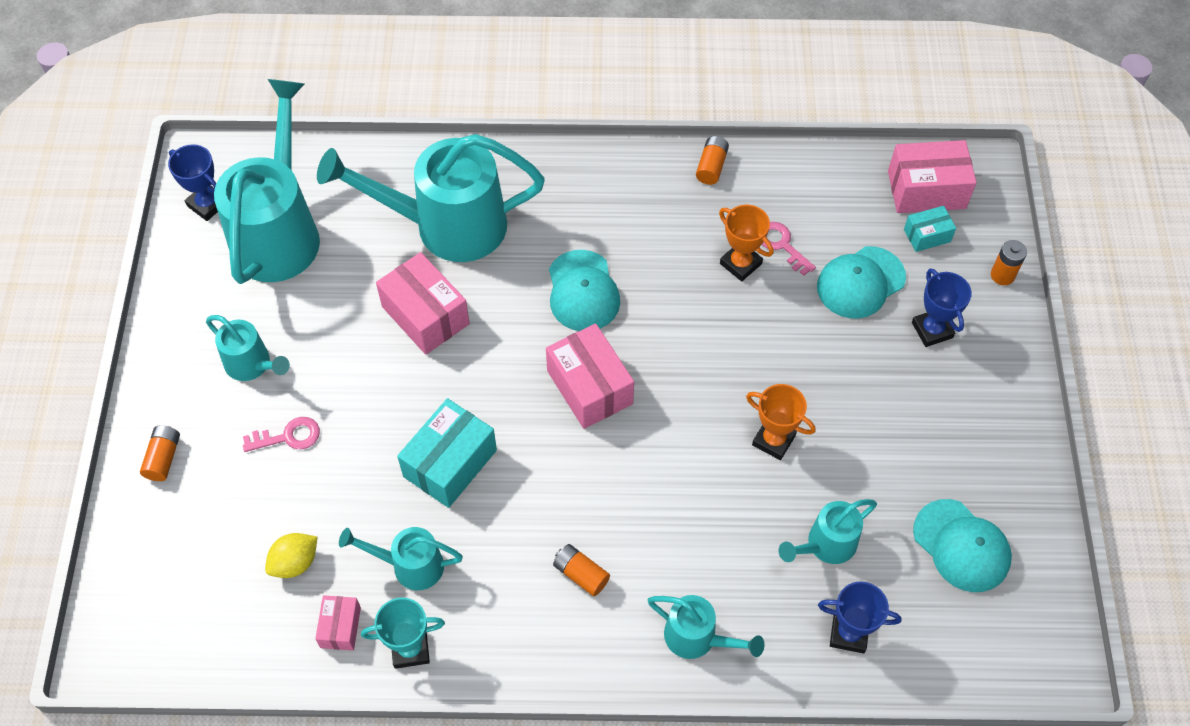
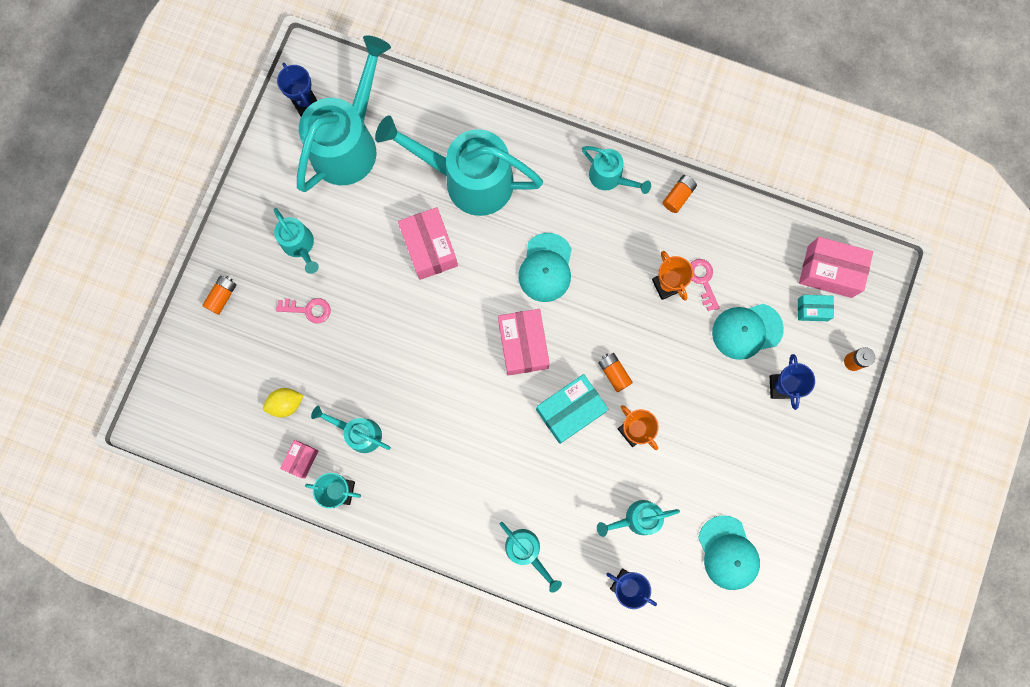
camera: 20 degrees right, 20 degrees up
(450, 463) = (409, 368): turquoise box -> turquoise box (570, 410)
(581, 574) = (467, 479): orange battery -> orange battery (614, 373)
(621, 172) = (610, 178): none -> turquoise watering can

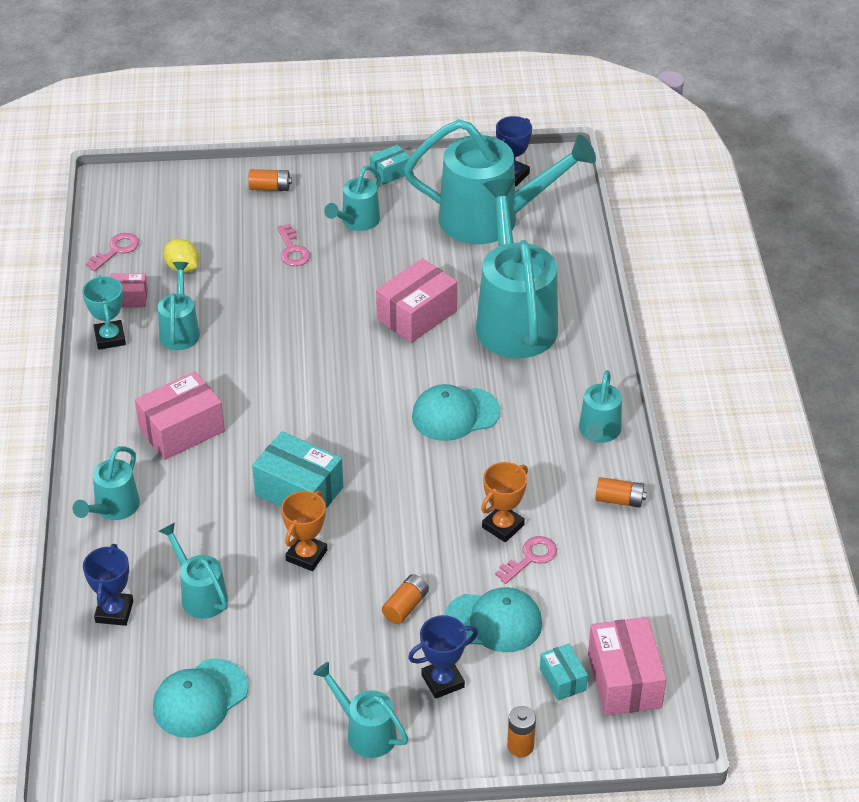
camera: 65 degrees right, 35 degrees down
(237, 449) = (116, 250): none -> pink key
(253, 194) = (390, 172): none -> turquoise box
(523, 345) = (353, 425): pink box -> pink box (181, 430)
(614, 373) = (366, 514): orange battery -> orange battery (405, 606)
(747, 331) = (493, 622): turquoise cap -> turquoise cap turned 135 degrees clockwise
(801, 455) = (365, 732): none -> turquoise watering can

